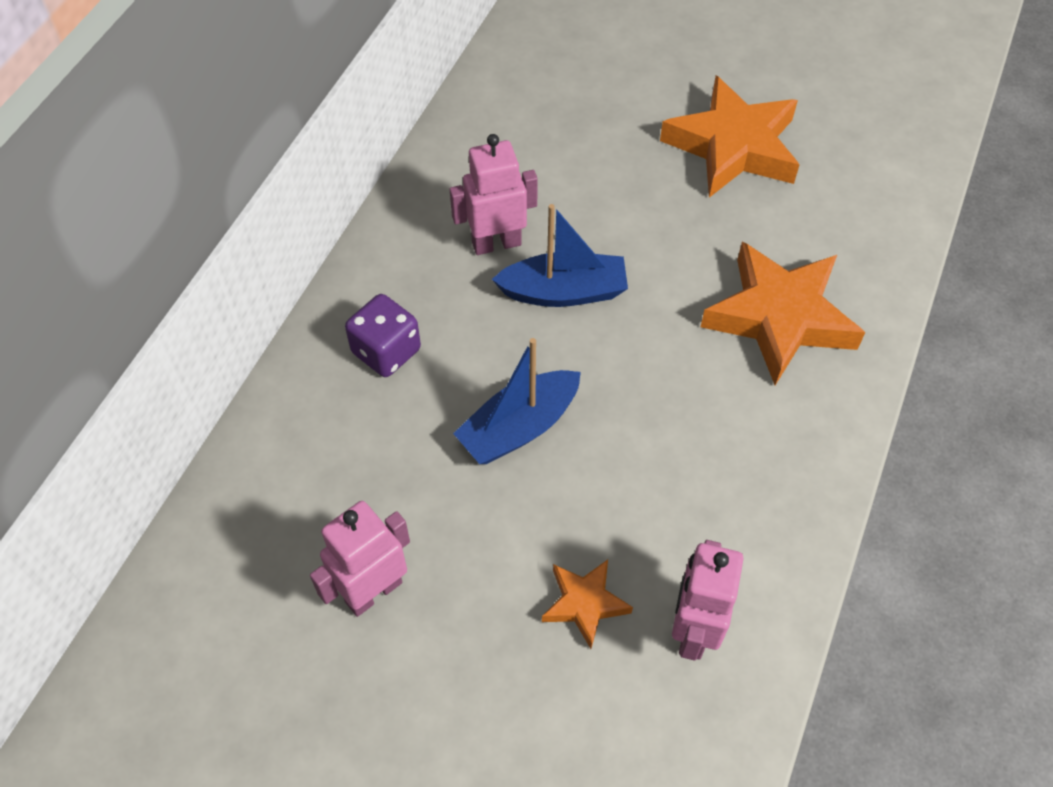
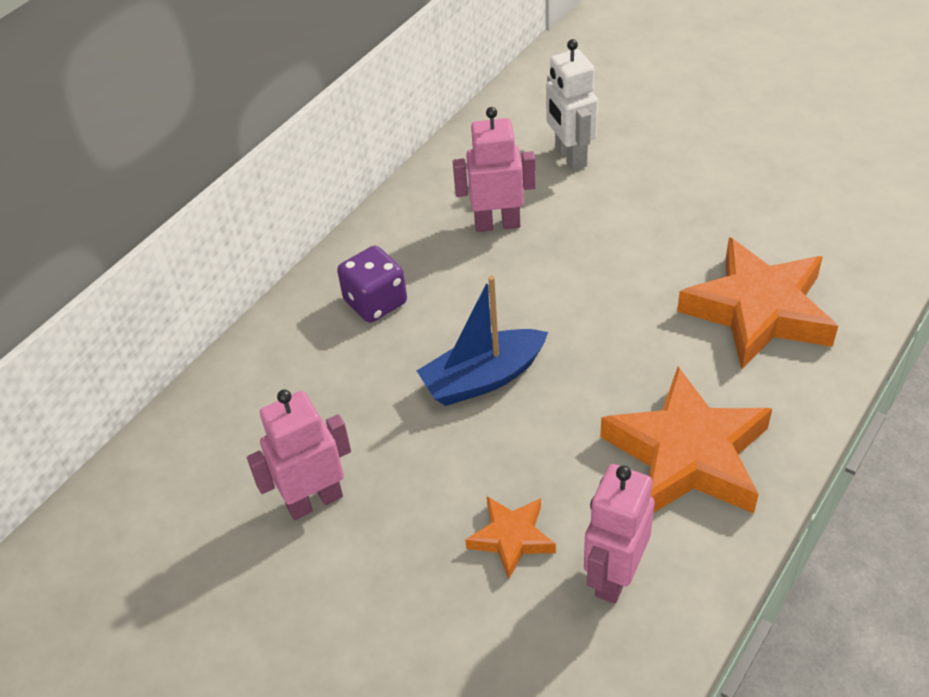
camera: 15 degrees right, 10 degrees down
(557, 154) = (570, 157): none -> white robot
(564, 292) = (551, 269): blue boat -> none
(733, 146) = (741, 163): orange star -> orange star (687, 455)

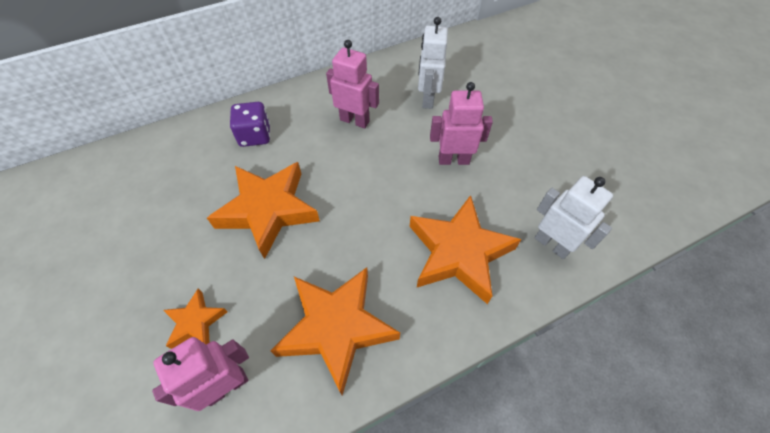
camera: 25 degrees right, 10 degrees up
(314, 501) = (125, 236): pink robot -> pink robot (453, 160)
(483, 378) = (268, 210): blue boat -> orange star
(852, 253) = (552, 244): none -> white robot

